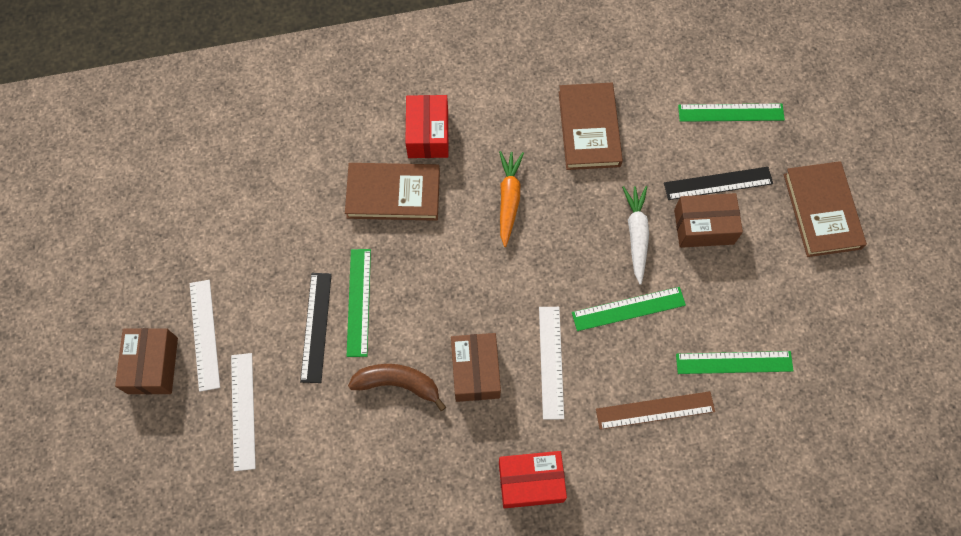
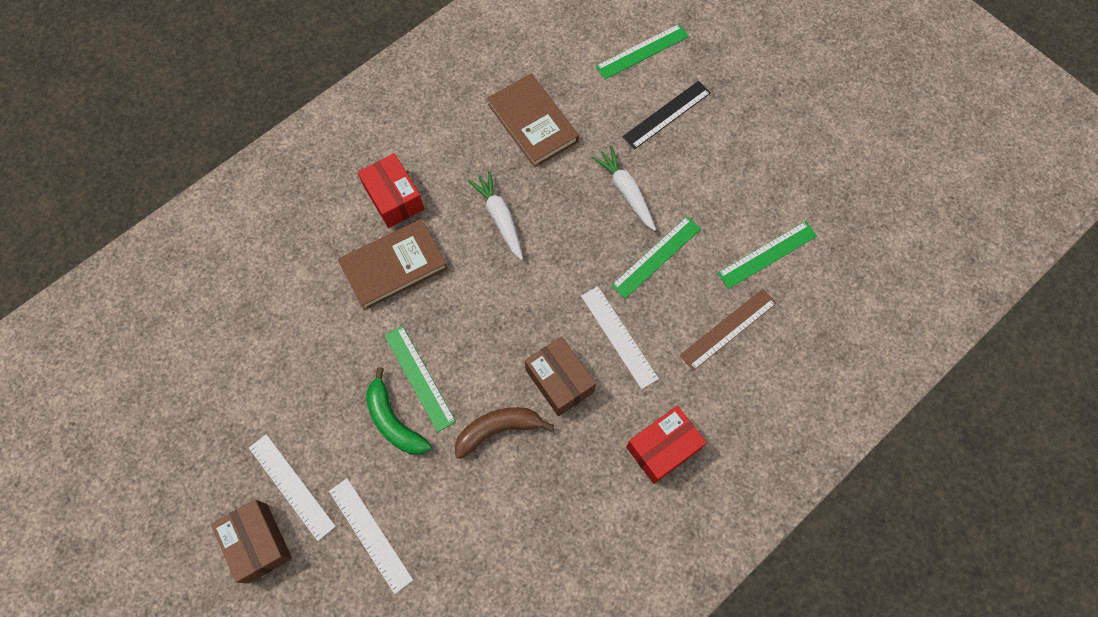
camera: 30 degrees left, 0 degrees up
(316, 327) = (393, 421): black ruler -> green banana
(508, 199) = (499, 218): orange carrot -> white carrot
(704, 226) = (676, 156): brown box -> none
(822, 211) = (762, 95): brown book -> none

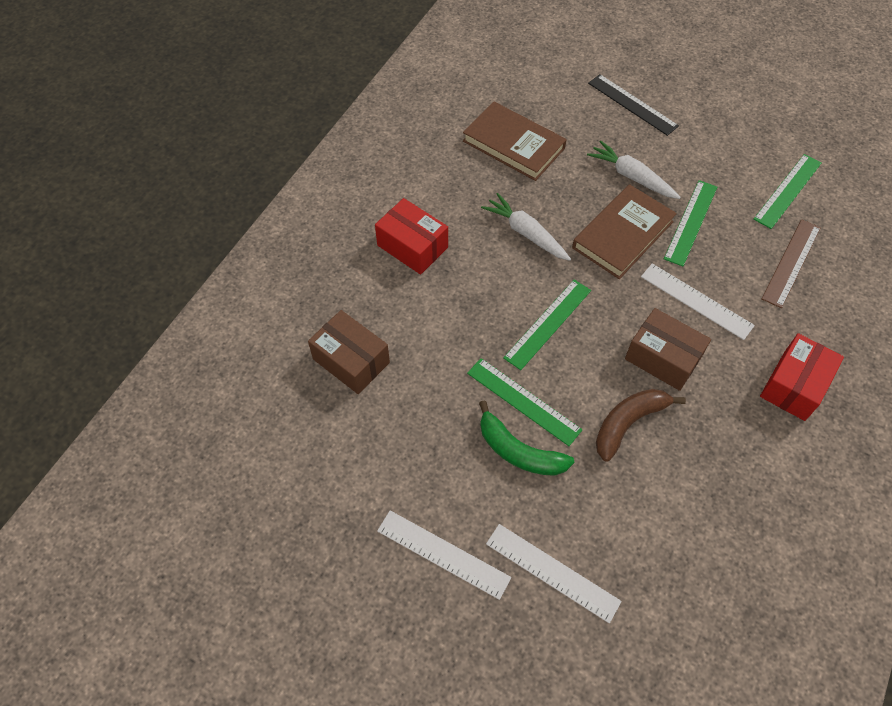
camera: 20 degrees left, 10 degrees down
(258, 543) = (435, 626): brown box -> brown box (351, 361)
(394, 266) = (444, 307): brown book -> brown book (622, 234)
(642, 51) = (581, 61): green ruler -> green ruler (548, 323)
(666, 114) = (632, 104): black ruler -> black ruler turned 75 degrees counterclockwise

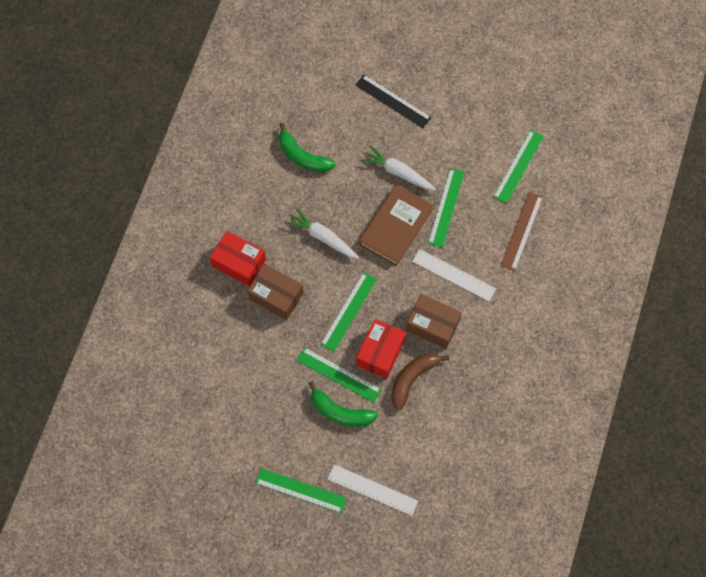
camera: 10 degrees left, 10 degrees up
(351, 361) = (212, 364): brown box -> brown box (276, 296)
(443, 554) = (300, 490): white ruler -> green ruler
(513, 144) = (302, 156): brown book -> green banana
(794, 385) = (525, 331): red box -> red box (380, 352)

